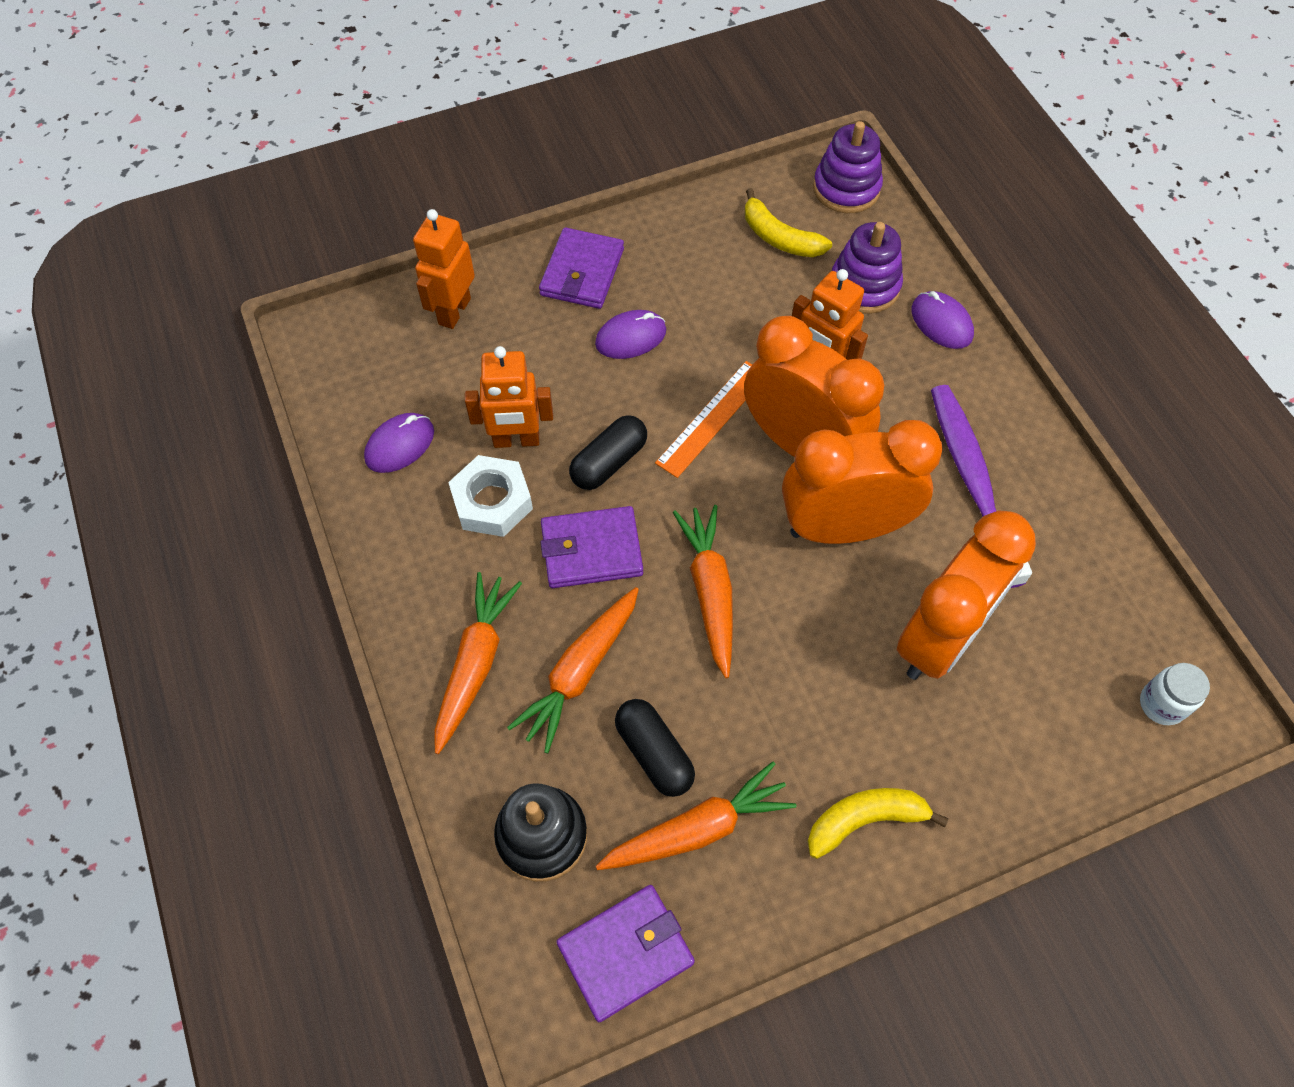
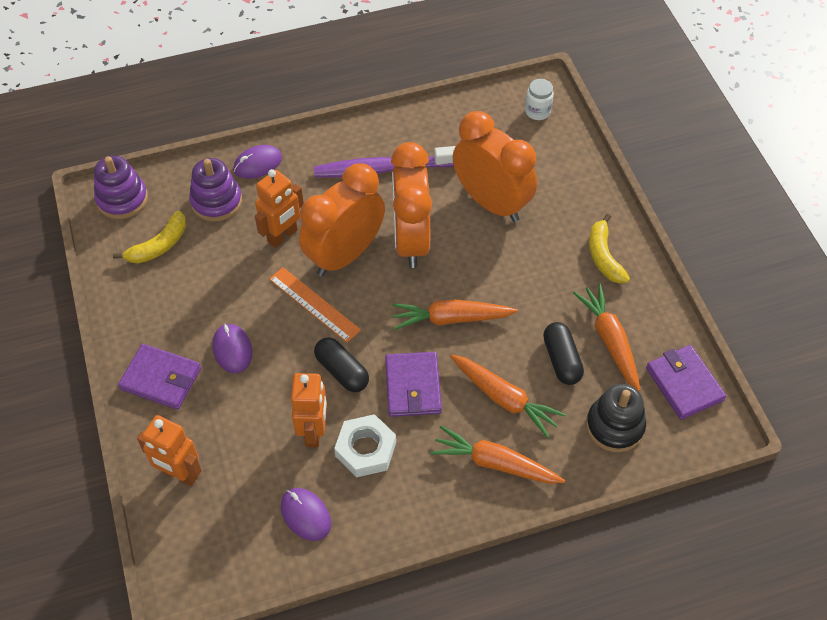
camera: 85 degrees left, 5 degrees down
(654, 753) = (561, 360): black capsule -> black capsule turned 75 degrees counterclockwise

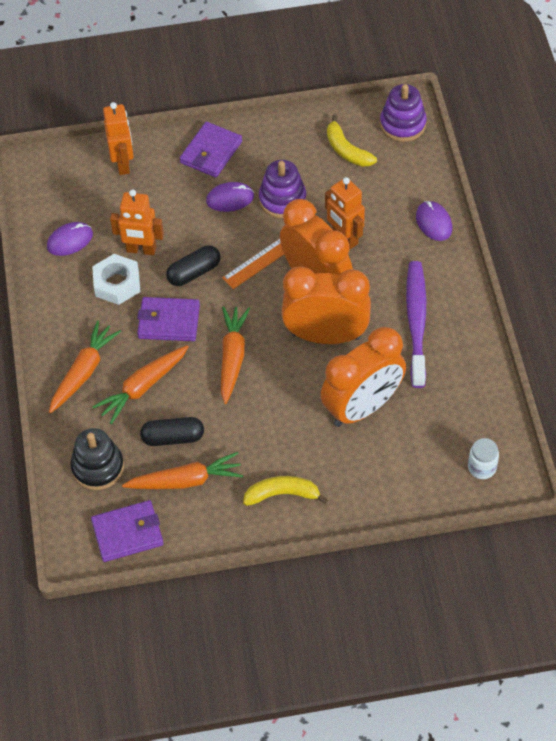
camera: 100 degrees right, 0 degrees up
(180, 474) = (123, 164): orange robot -> orange robot turned 135 degrees clockwise
(216, 201) = (391, 191): purple stacking toy -> purple stacking toy (282, 200)

